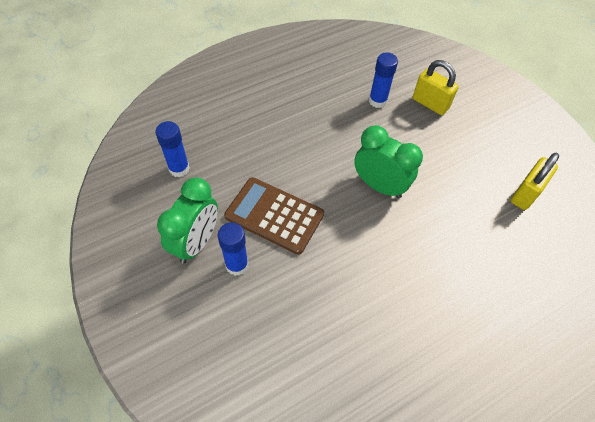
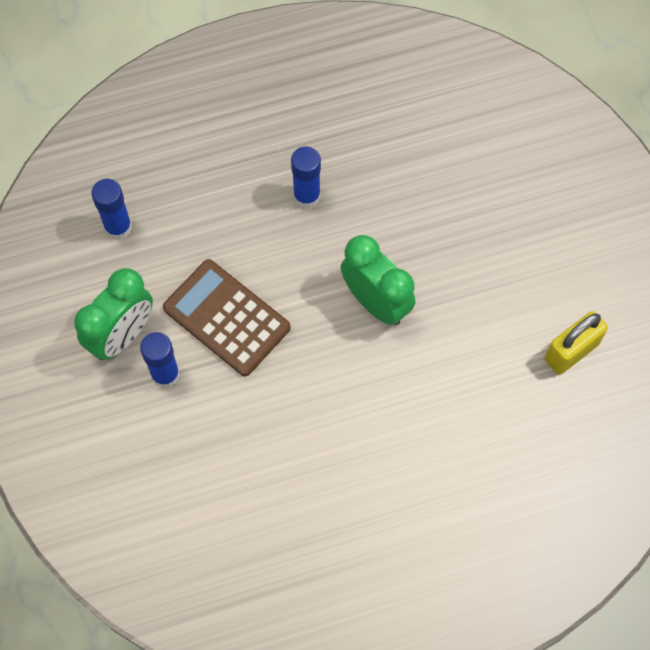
camera: 15 degrees right, 10 degrees up
(377, 101) = (417, 168): blue glue stick -> blue glue stick (306, 196)
(430, 104) = (492, 186): yellow padlock -> none

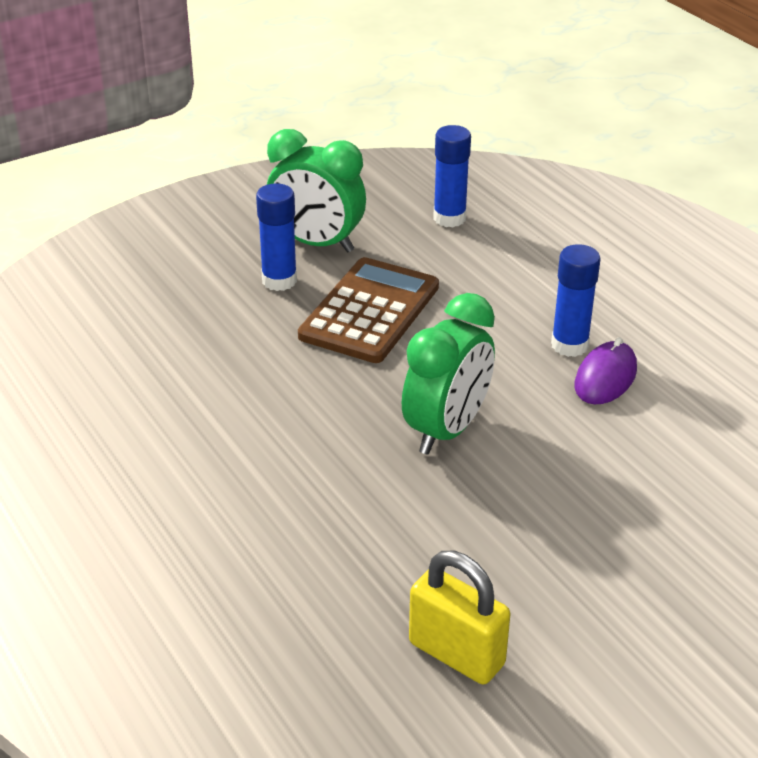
camera: 75 degrees right, 30 degrees down
(348, 186) = (605, 378): none -> purple mouse

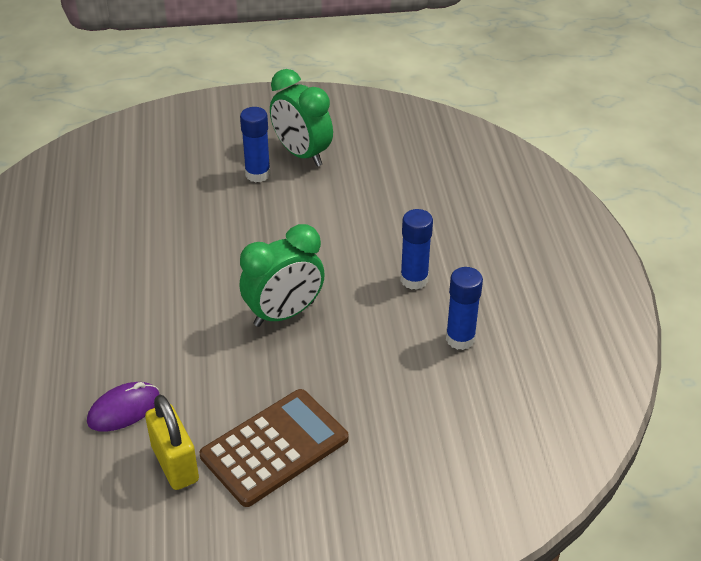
camera: 25 degrees right, 5 degrees up
(369, 311) = (299, 214): brown calculator -> brown calculator (274, 447)
(449, 218) = (406, 160): blue glue stick -> blue glue stick (460, 339)
(605, 378) = (419, 311): purple mouse -> purple mouse (124, 409)

